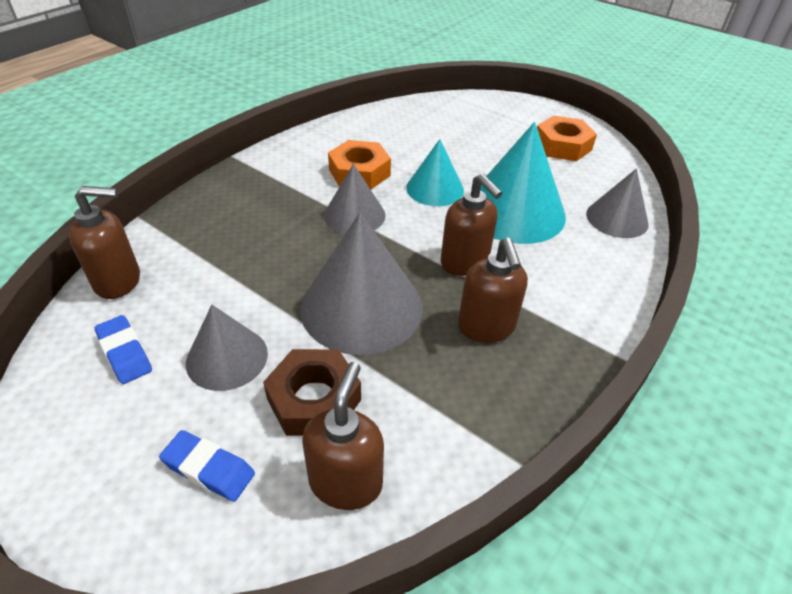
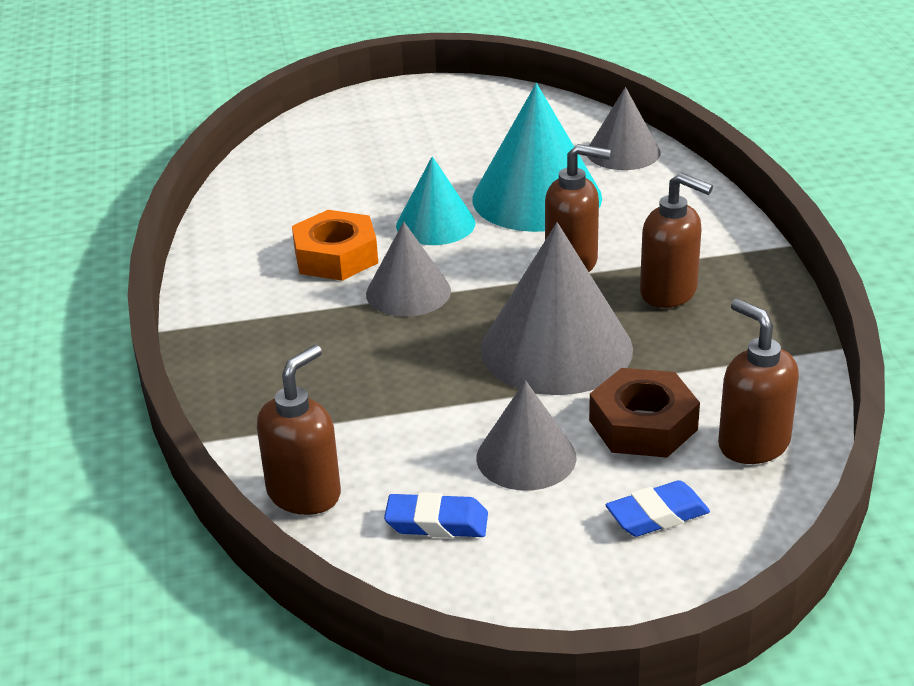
camera: 45 degrees left, 10 degrees down
(562, 146) = (476, 117): orange nut -> none

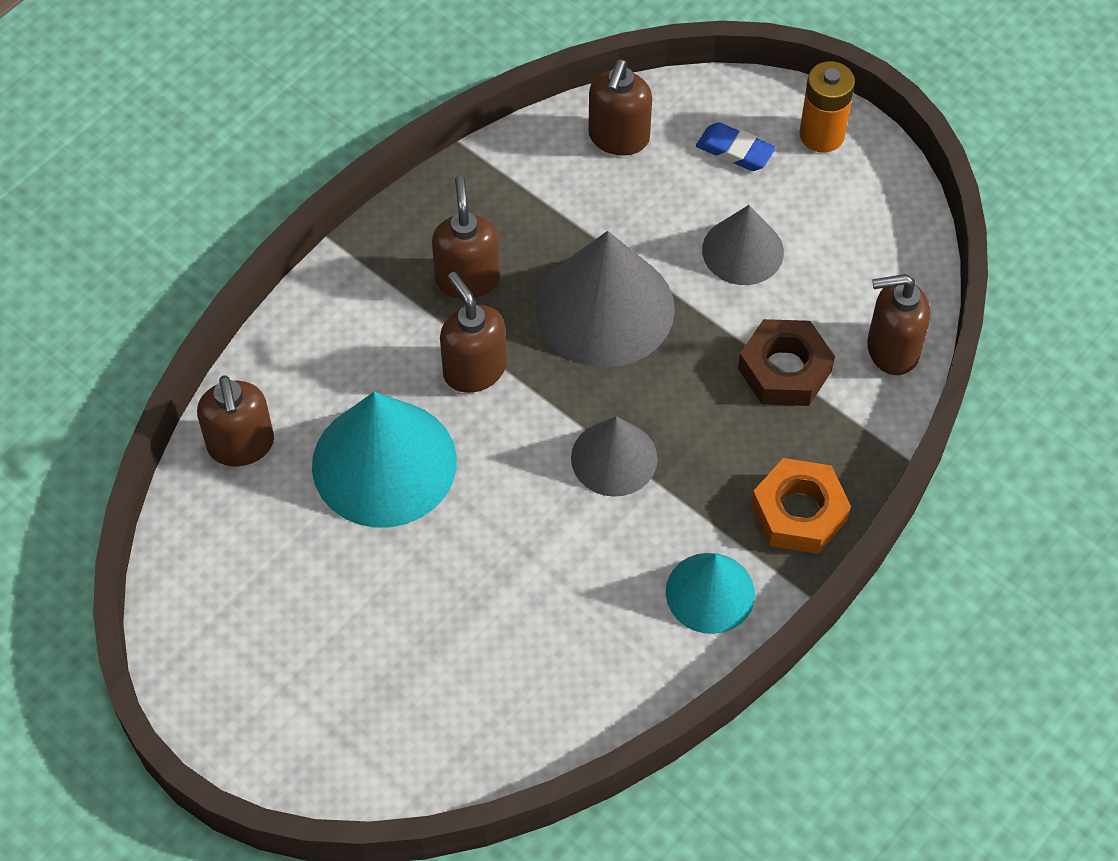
camera: 130 degrees left, 25 degrees up
(336, 256) = (607, 554): orange nut -> orange nut (799, 512)
(435, 224) = (493, 513): turquoise cone -> turquoise cone (710, 592)
(437, 523) = (847, 258): blue eraser -> none
(615, 595) = (822, 135): none -> orange battery
(623, 152) = (241, 445): grey cone -> brown soap dispenser
(643, 425) = (650, 206): brown nut -> brown nut (784, 370)

